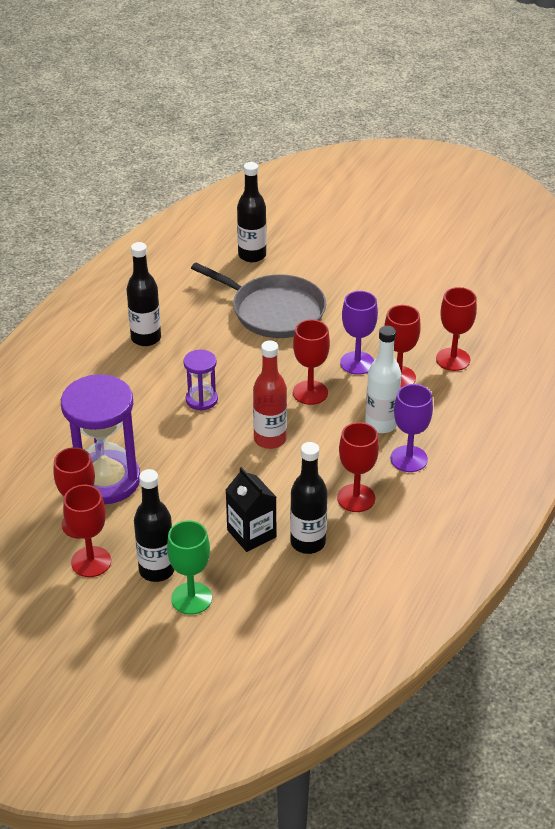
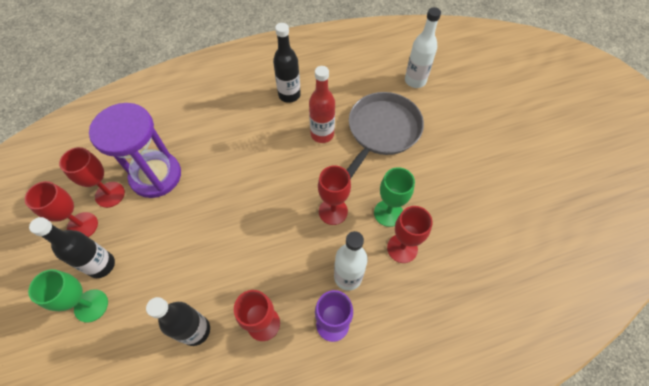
camera: 45 degrees right, 20 degrees up
(201, 399) = (267, 162): purple hourglass -> none
(251, 533) = (176, 289): black carton -> none
(252, 255) = (415, 81): black bottle -> white bottle
(270, 439) = (269, 226): red bottle -> red bottle (322, 134)
(274, 311) = (382, 131): grey pan -> grey pan turned 135 degrees counterclockwise
(357, 363) = (388, 213): purple goblet -> green goblet
(453, 359) = (457, 266): red goblet -> none

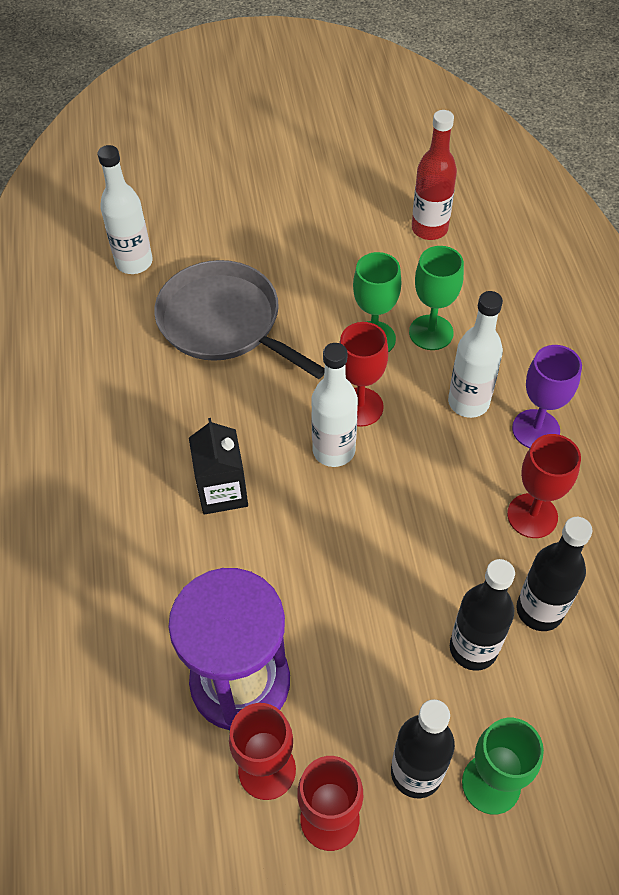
camera: 80 degrees left, 5 degrees down
(265, 150) = (222, 491): none -> black carton
(289, 95) = (108, 444): black bottle -> black bottle (473, 648)
(299, 200) = (333, 450): none -> white bottle
(322, 134) = (210, 404): red bottle -> red bottle (429, 229)
(402, 248) = (431, 332): red goblet -> green goblet

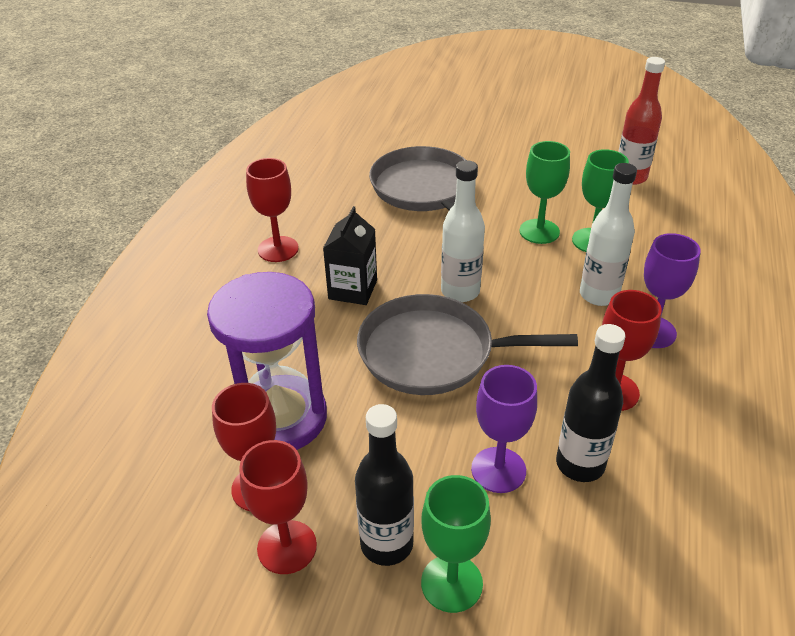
camera: 25 degrees right, 15 degrees down
(134, 262) = (380, 140): white bottle -> none
(346, 539) = (433, 353): none -> grey pan
(360, 407) = (500, 270): red goblet -> red goblet (278, 249)
(473, 648) = (498, 470): black bottle -> purple goblet

